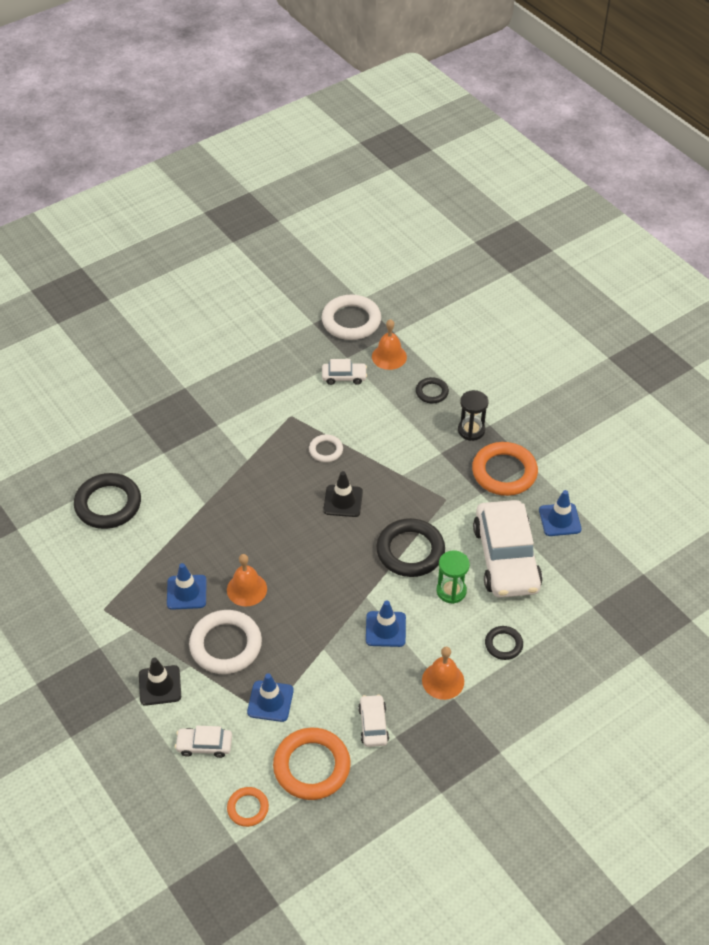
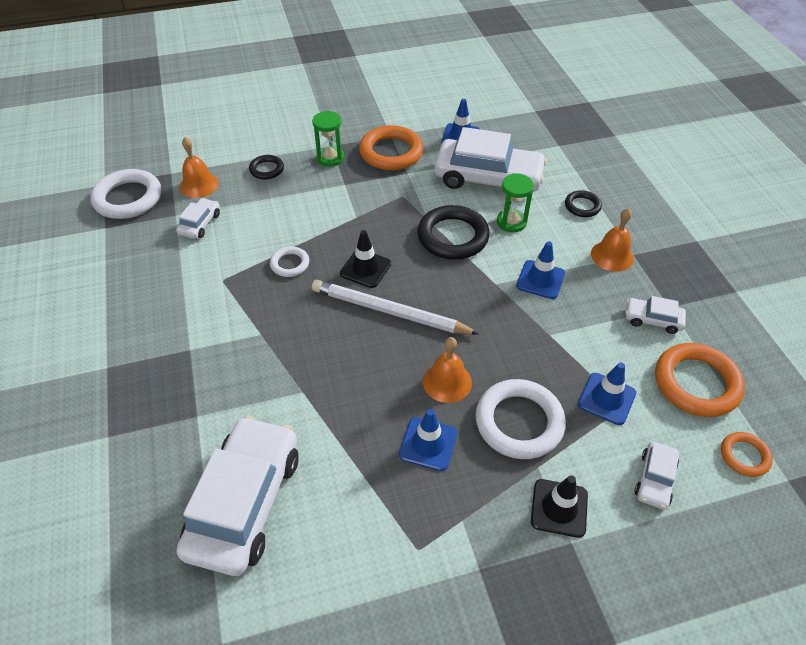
camera: 70 degrees left, 0 degrees up
(108, 504) = (244, 502): black ring -> white car
(303, 532) = (390, 311): none -> white pencil
(471, 430) = (330, 158): black hourglass -> green hourglass

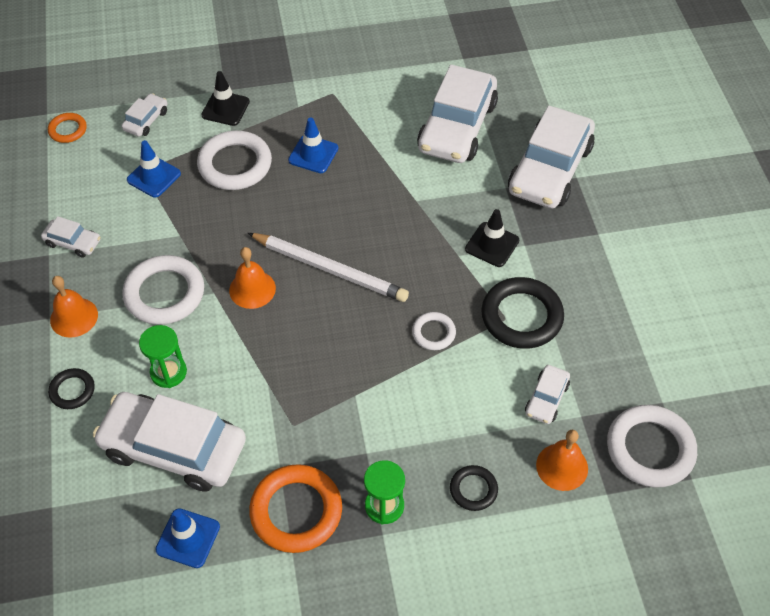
camera: 175 degrees left, 5 degrees up
(137, 444) = (550, 169): none -> white car
(365, 268) = (350, 321): black traffic cone -> black traffic cone (492, 245)
(447, 382) = (287, 199): orange bell -> orange bell (252, 289)
(453, 236) = (244, 356): black ring -> black ring (521, 316)
(540, 279) = (164, 293): blue traffic cone -> white ring
(696, 383) = (69, 183): orange ring -> none

